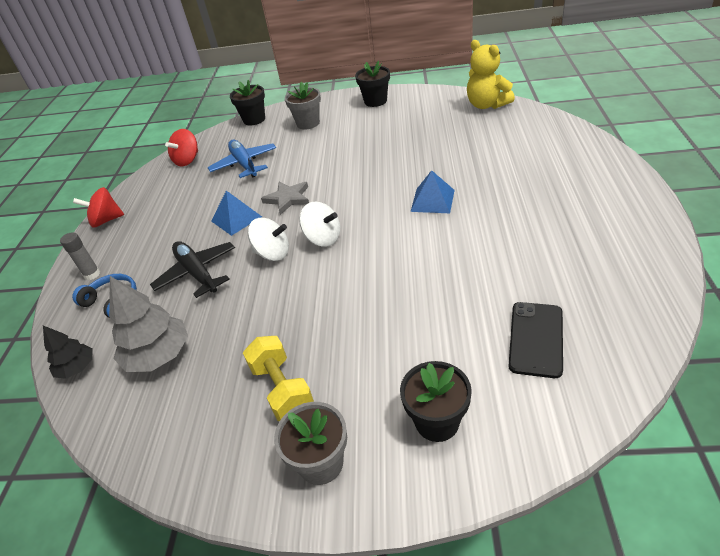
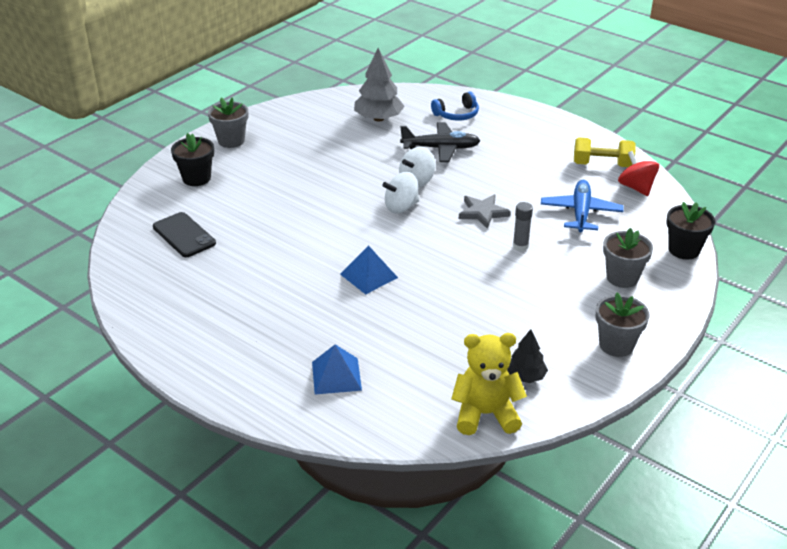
camera: 120 degrees right, 5 degrees down
(77, 368) = (408, 94): black tree -> black tree (525, 376)
(92, 274) = (502, 113): grey glue stick -> grey glue stick (520, 246)
(106, 220) = (575, 130): red spinning top -> none
(236, 218) = (489, 181): blue pyramid -> blue pyramid (336, 376)
(244, 164) = (580, 212): blue plane -> blue plane turned 90 degrees counterclockwise
(282, 389) = (290, 145): yellow dumbbell -> yellow dumbbell (602, 165)
(375, 101) = (616, 345): black flower pot -> grey flower pot

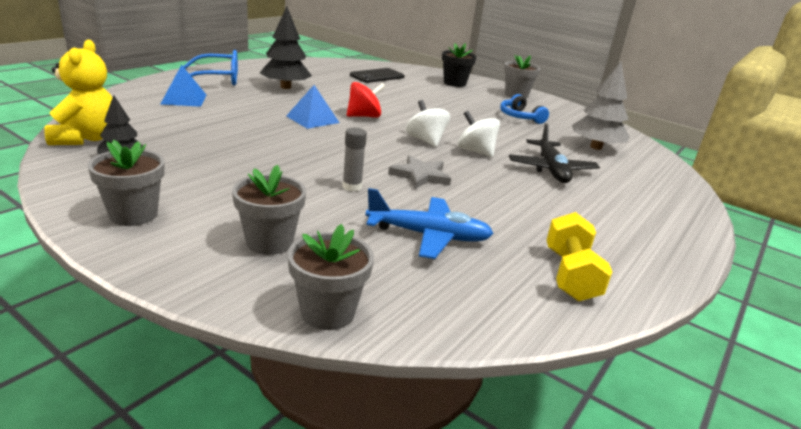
camera: 85 degrees right, 10 degrees down
(242, 364) = (217, 79): none -> blue glasses
(259, 304) = (285, 87): none -> black tree
(457, 114) = (639, 186): blue headphones -> blue headphones (520, 117)
(636, 187) = (512, 297): red spinning top -> red spinning top (364, 116)
(684, 250) = (327, 312): black flower pot -> grey flower pot

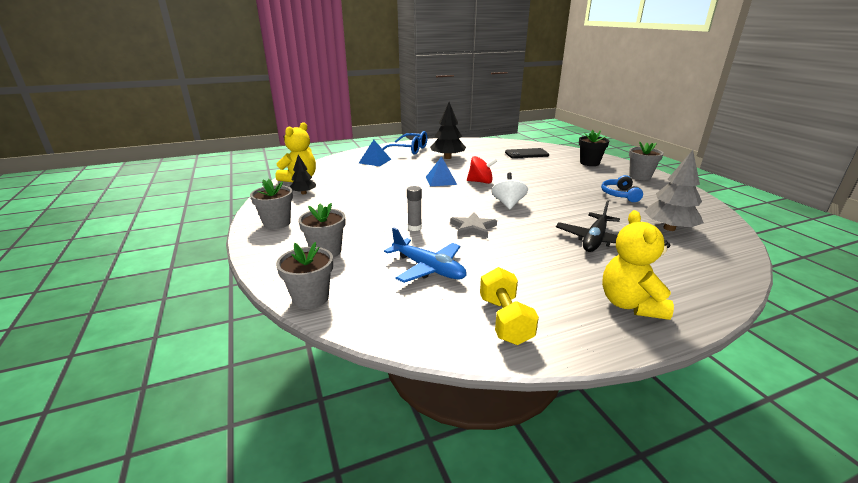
camera: 35 degrees right, 0 degrees up
(475, 151) = (541, 217): white spinning top -> none
(570, 275) = (505, 320): yellow dumbbell -> yellow dumbbell turned 45 degrees counterclockwise
(647, 229) = (630, 304): none -> yellow teddy bear

